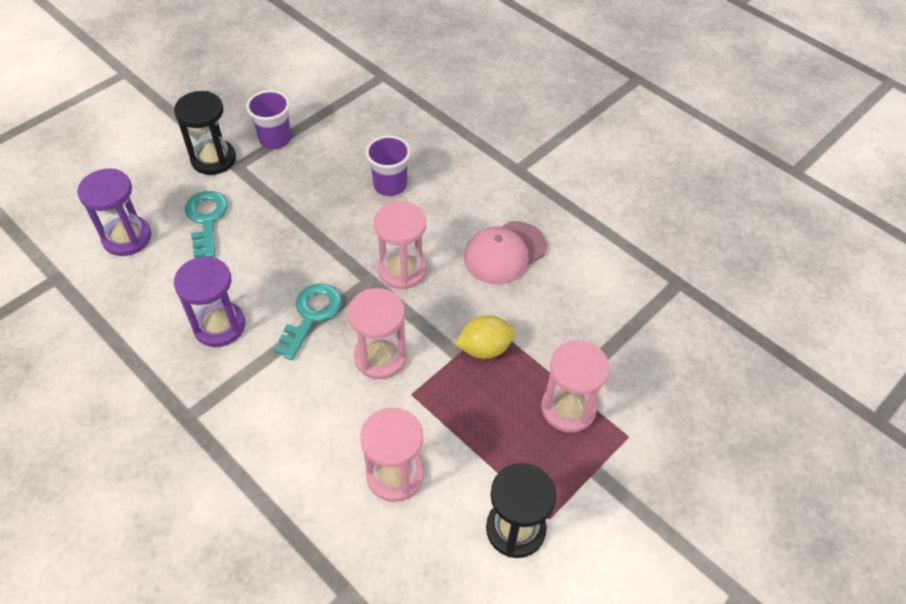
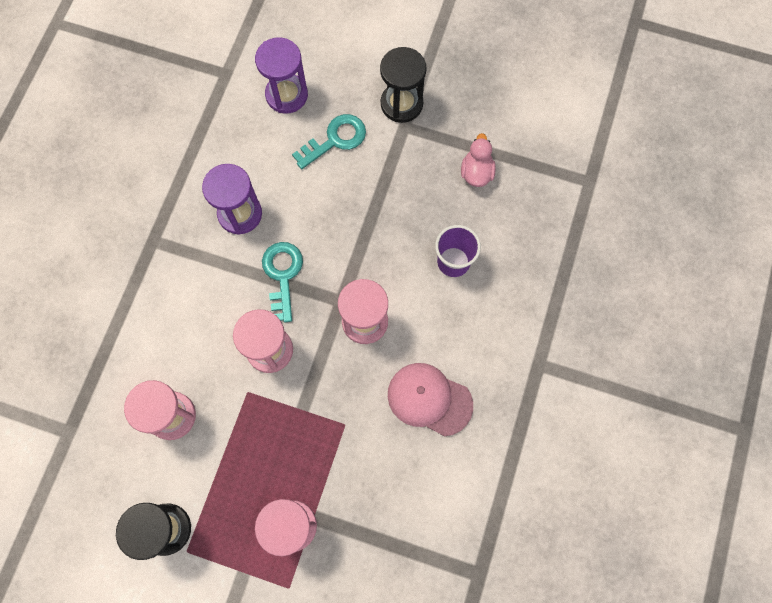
camera: 65 degrees right, 20 degrees up
(275, 139) = (452, 137): purple cup -> none
(311, 316) = (282, 275): turquoise key -> turquoise key turned 90 degrees counterclockwise
(320, 137) = (476, 172): none -> pink duck
(484, 348) = (318, 429): yellow lemon -> none

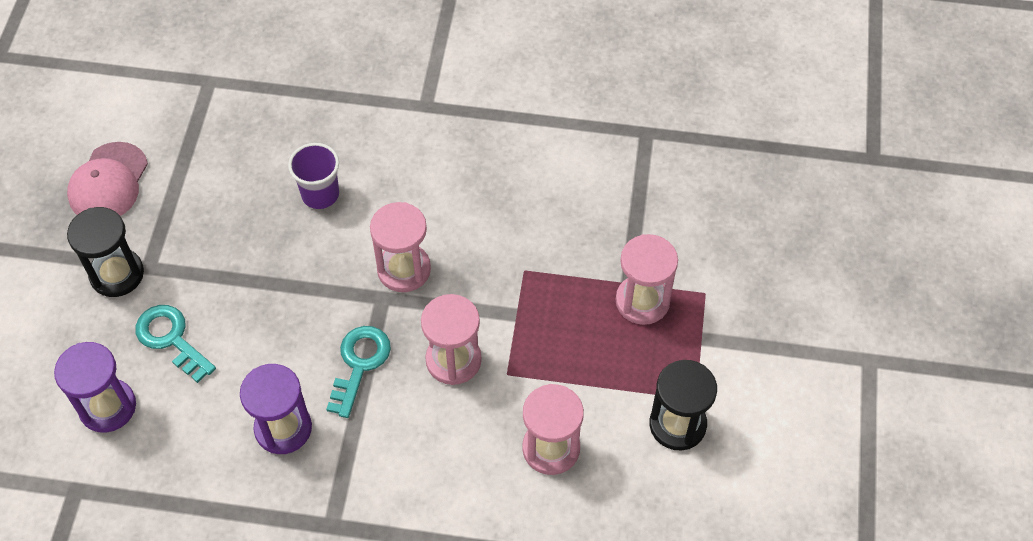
camera: 100 degrees left, 15 degrees down
(282, 275) = (359, 364): turquoise key -> turquoise key turned 120 degrees clockwise
(429, 399) = (481, 196): pink cap -> pink cap (108, 182)
(476, 172) = (206, 186): pink duck -> none

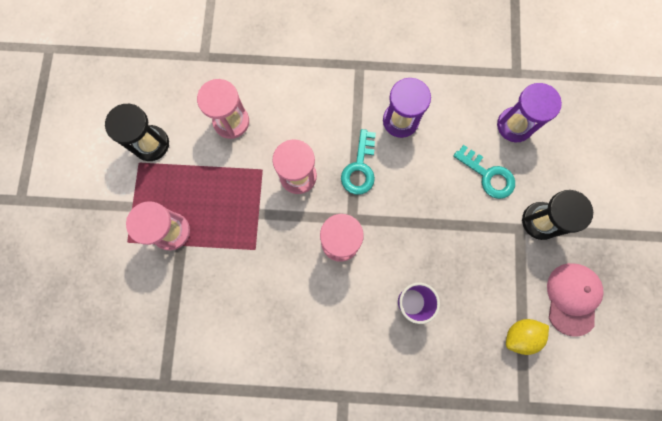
camera: 175 degrees right, 20 degrees up
(190, 150) = (520, 335): none -> yellow lemon

